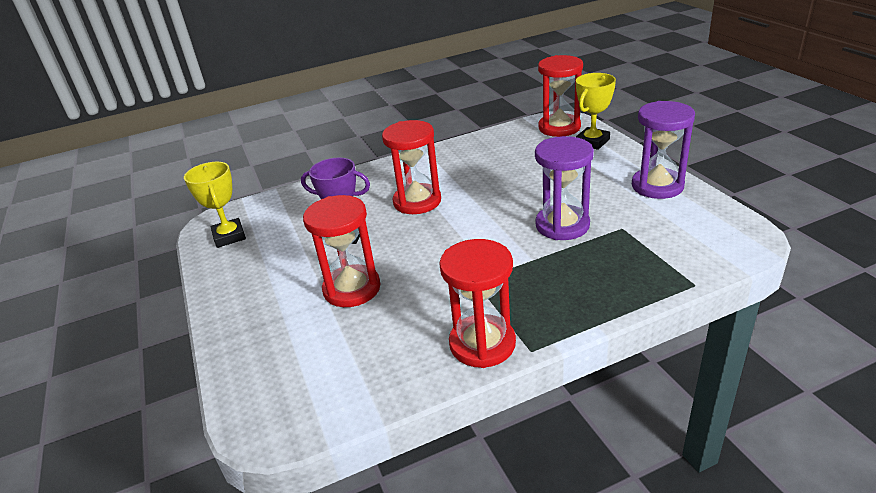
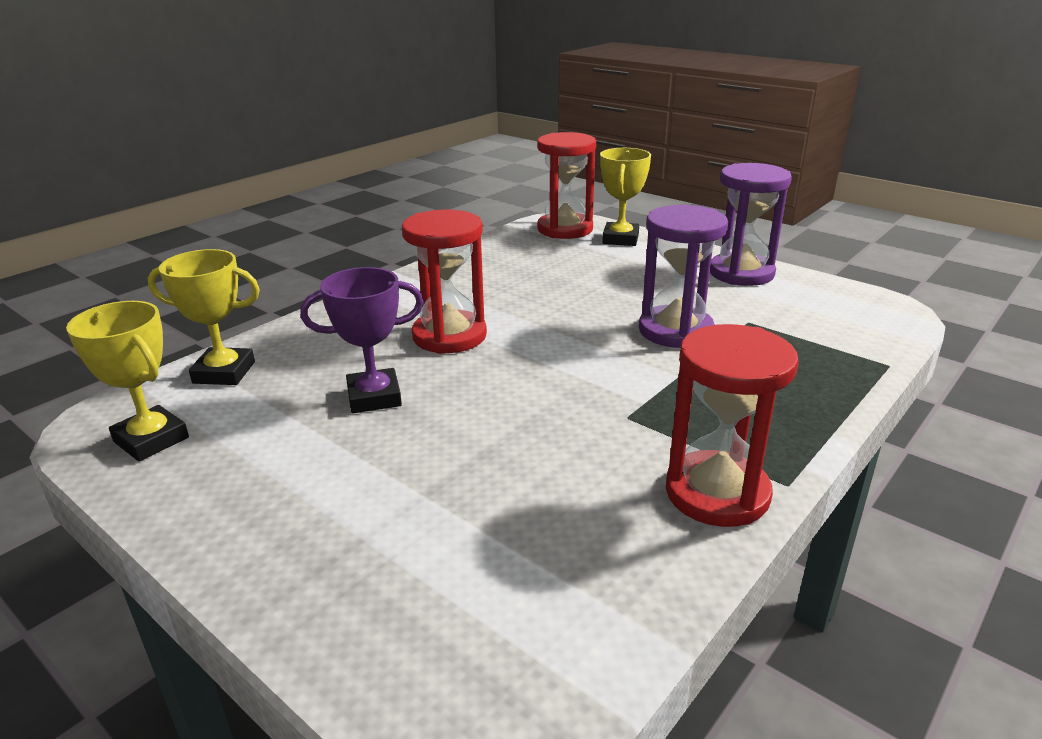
camera: 30 degrees left, 5 degrees down
(285, 203) = (224, 372): none -> yellow trophy
(352, 289) = (450, 468): red hourglass -> none

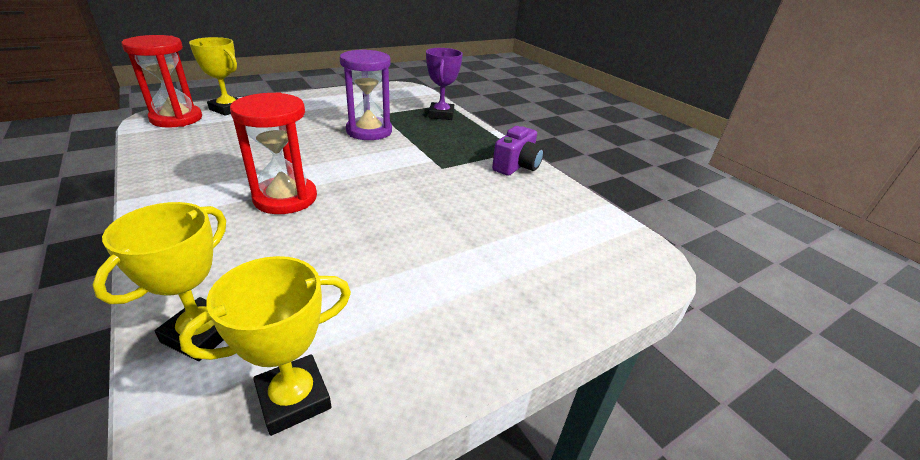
camera: 75 degrees left, 5 degrees up
(374, 397) = (342, 247): purple trophy -> purple trophy (441, 115)
(717, 493) = (517, 166): red hourglass -> purple camera
(741, 273) = (327, 98): purple hourglass -> none

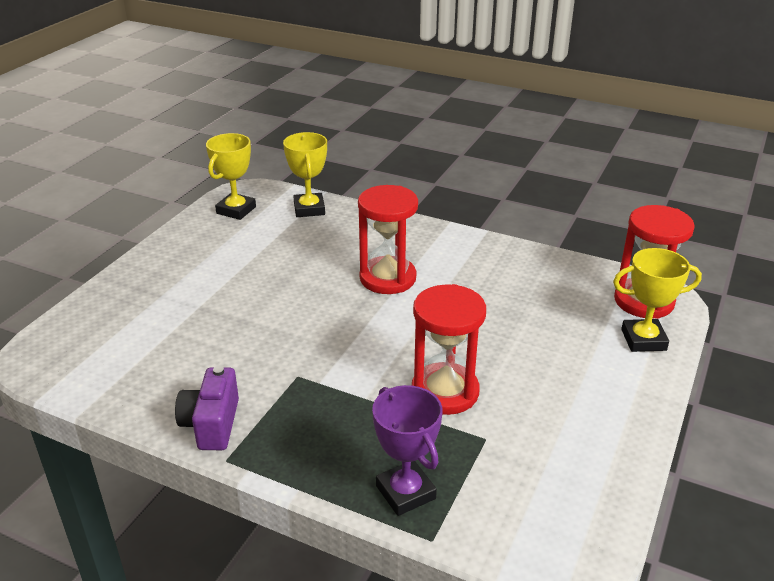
camera: 150 degrees right, 0 degrees up
(369, 131) = (445, 392): purple hourglass -> red hourglass

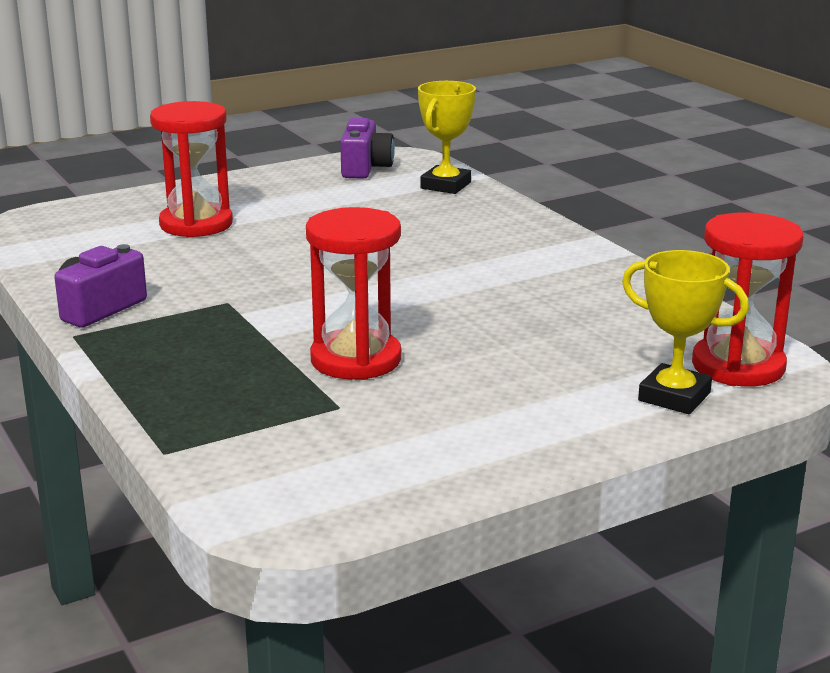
camera: 35 degrees right, 10 degrees down
(236, 210) = (365, 168): yellow trophy -> purple camera
(388, 278) = (442, 259): red hourglass -> red hourglass (196, 224)
(405, 492) = (194, 413): purple trophy -> none

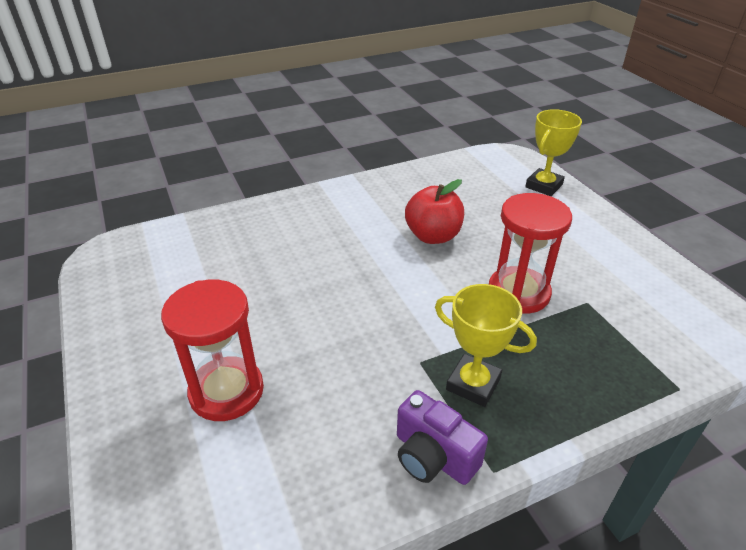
camera: 85 degrees left, 15 degrees up
(365, 168) = (124, 274): purple camera -> none
(445, 185) = (193, 234): yellow trophy -> yellow trophy (473, 384)
(480, 307) = (433, 236): none -> red apple
(738, 366) = (506, 164): red hourglass -> none

